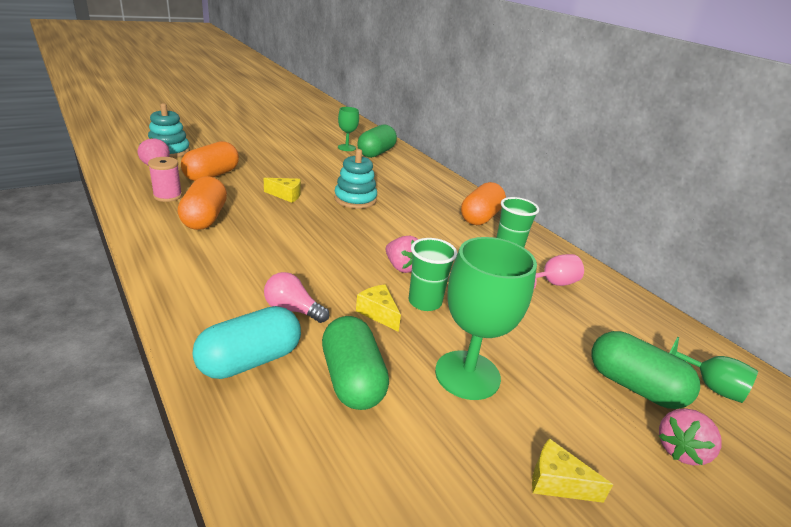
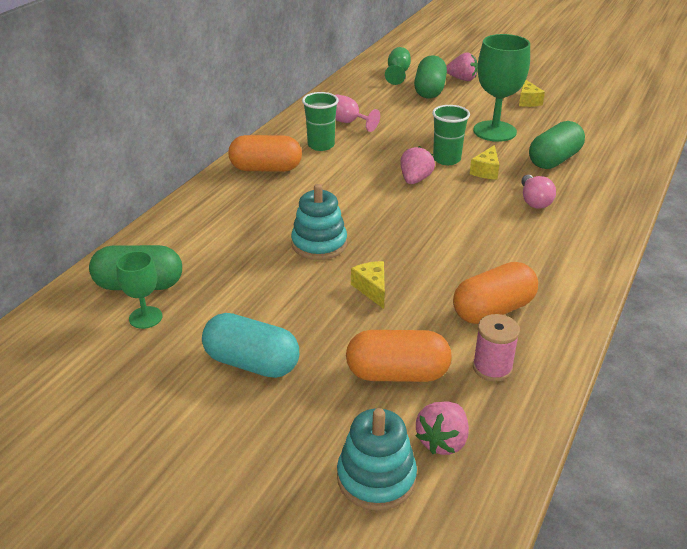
camera: 115 degrees left, 5 degrees up
(250, 360) = (596, 194): turquoise capsule -> turquoise capsule (252, 363)

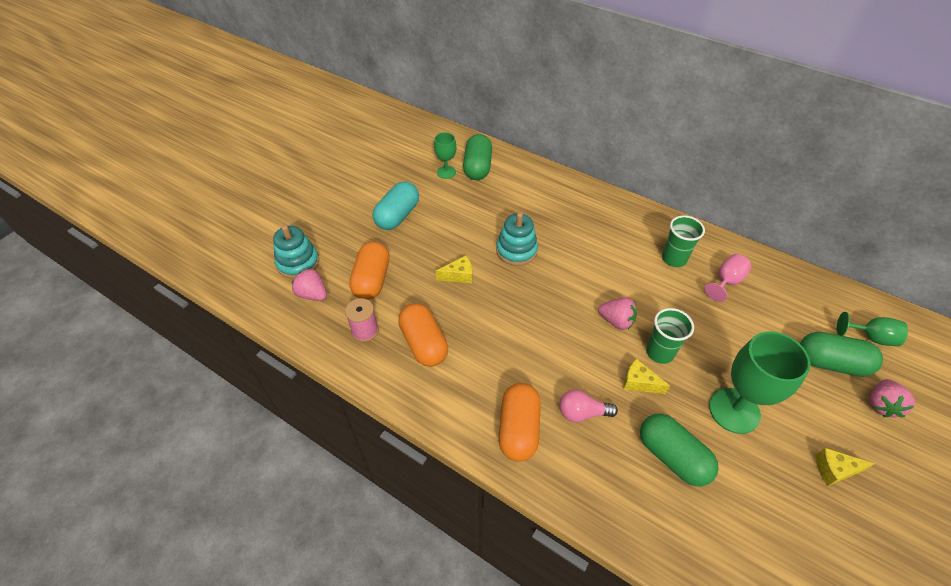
camera: 95 degrees right, 15 degrees up
(266, 169) = (626, 223): orange capsule -> orange capsule (518, 429)

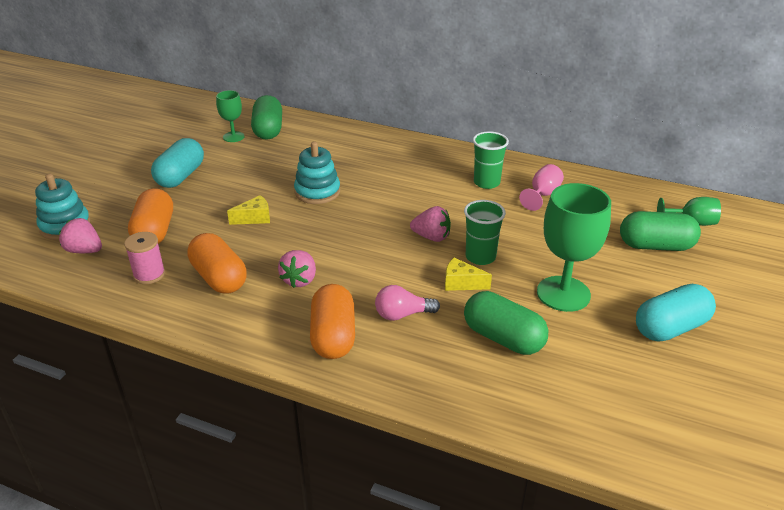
camera: 10 degrees left, 15 degrees down
(834, 470) = (671, 328): yellow cheese -> turquoise capsule
(881, 405) = (709, 272): pink strawberry -> pink strawberry (300, 280)

